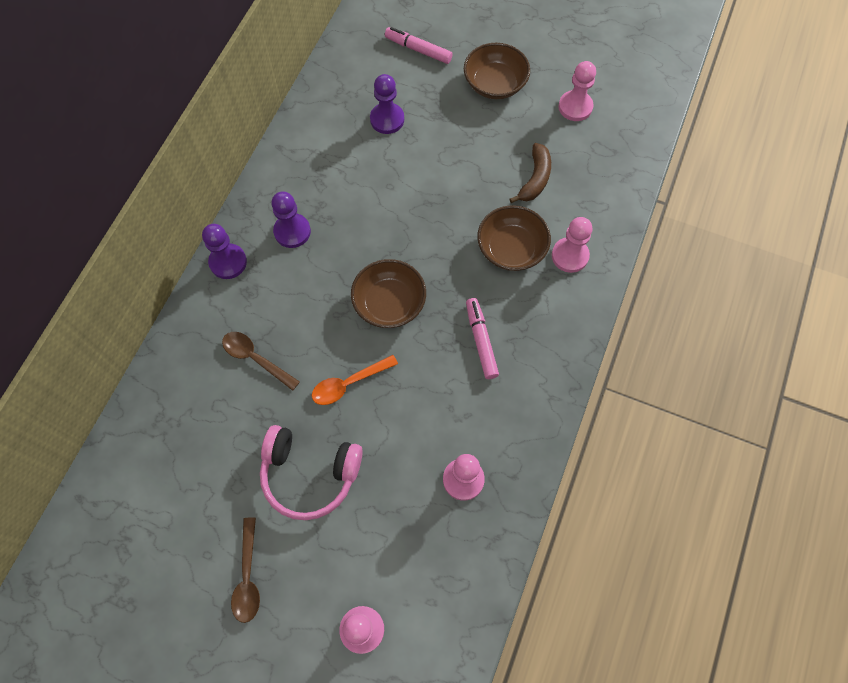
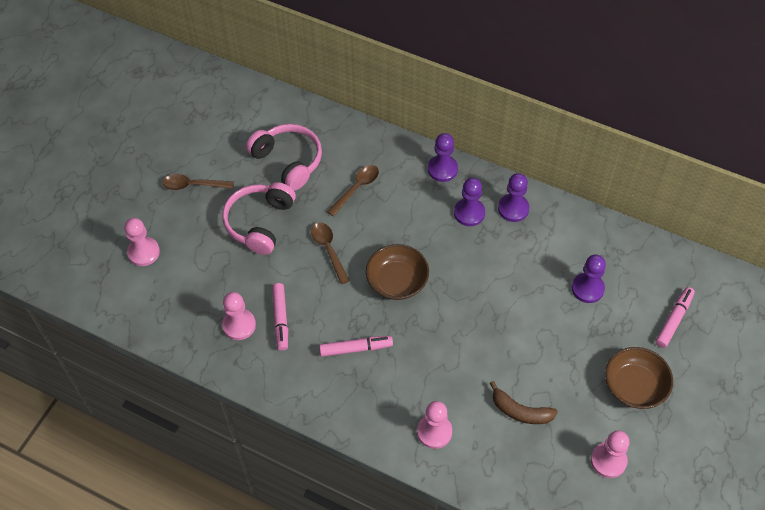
camera: 95 degrees right, 10 degrees down
(209, 449) = (288, 161): none -> pink headphones
(286, 187) = (513, 209): none -> purple pawn
(349, 383) = (328, 250): orange spoon -> brown spoon
(450, 430) = (280, 319): none -> pink marker
(511, 249) = (444, 382): brown bowl -> none

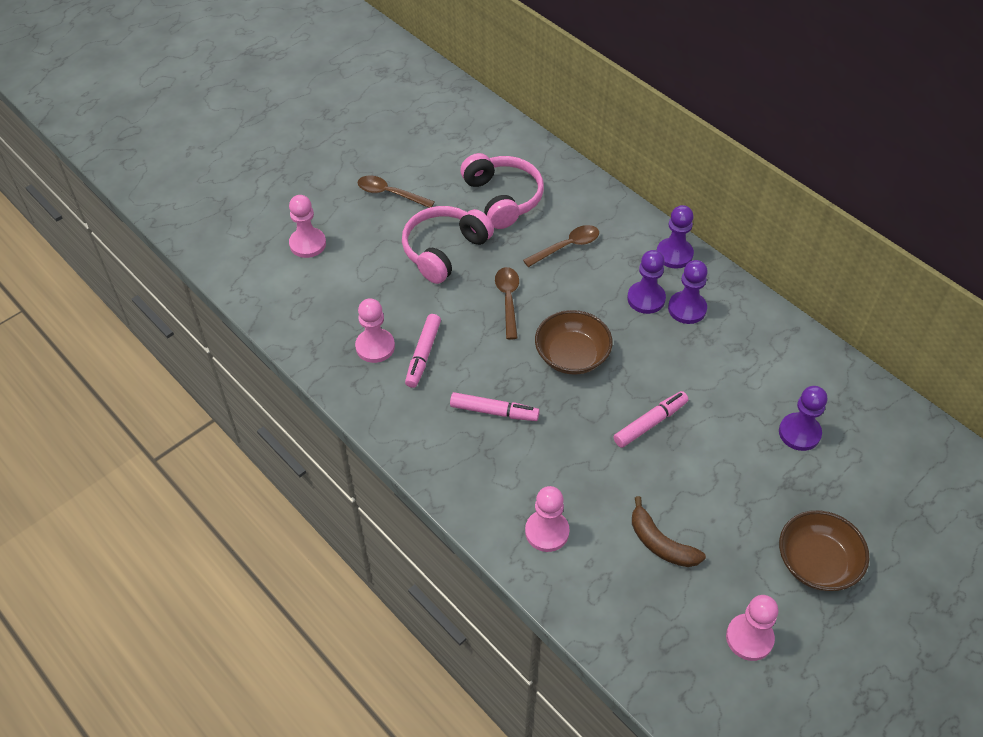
camera: 20 degrees right, 5 degrees down
(513, 209) = (741, 319): purple pawn -> purple pawn (646, 299)
(674, 320) = (897, 502): pink marker -> pink marker (650, 423)

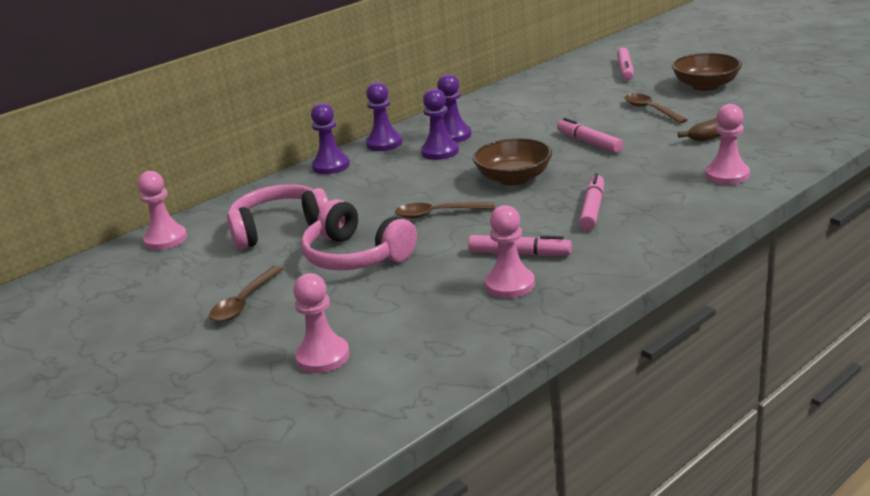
camera: 85 degrees left, 25 degrees down
(567, 246) = (364, 190): brown spoon -> brown spoon (650, 110)
(749, 638) = (785, 102): pink pawn -> pink pawn (165, 239)
(799, 433) = (585, 94): purple pawn -> purple pawn (331, 166)
(886, 483) = (625, 70): none -> pink marker

